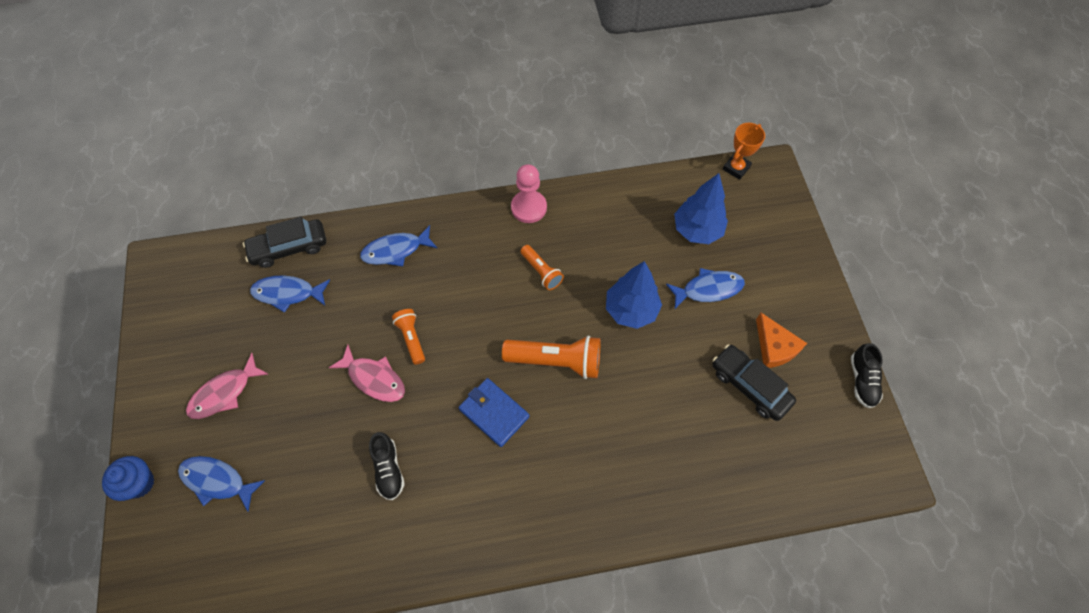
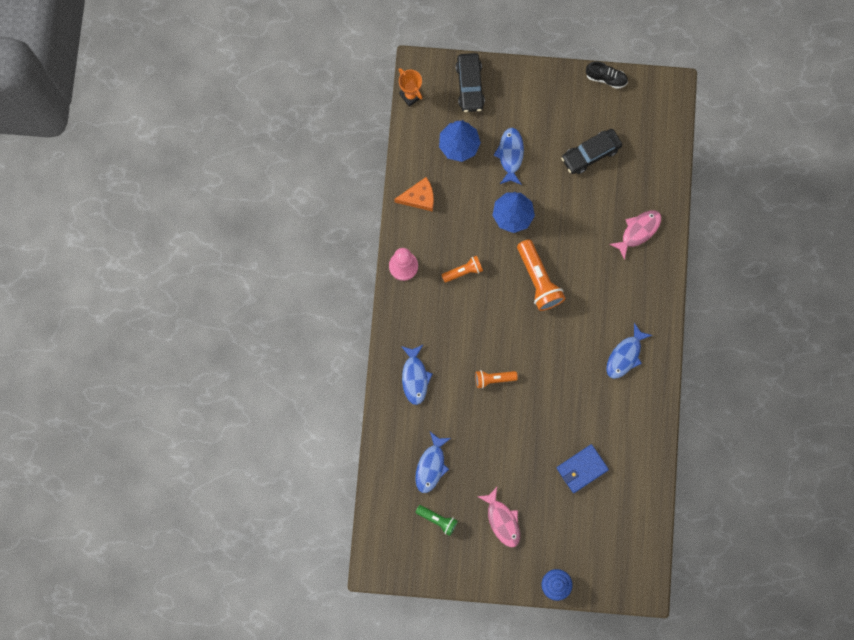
camera: 75 degrees left, 15 degrees up
(217, 481) = (567, 530): blue fish -> blue fish (625, 355)
(219, 316) = (437, 520): none -> green flashlight
(289, 247) = (389, 460): black car -> black car (469, 85)
(374, 378) = (518, 411): pink fish -> pink fish (638, 231)
(388, 469) = (588, 412): black shoe -> none
(494, 413) = (566, 332): blue wallet -> blue wallet (581, 469)
(556, 361) = (538, 280): orange flashlight -> orange flashlight turned 135 degrees clockwise
(774, 347) = (567, 126): orange cheese -> orange cheese (419, 197)

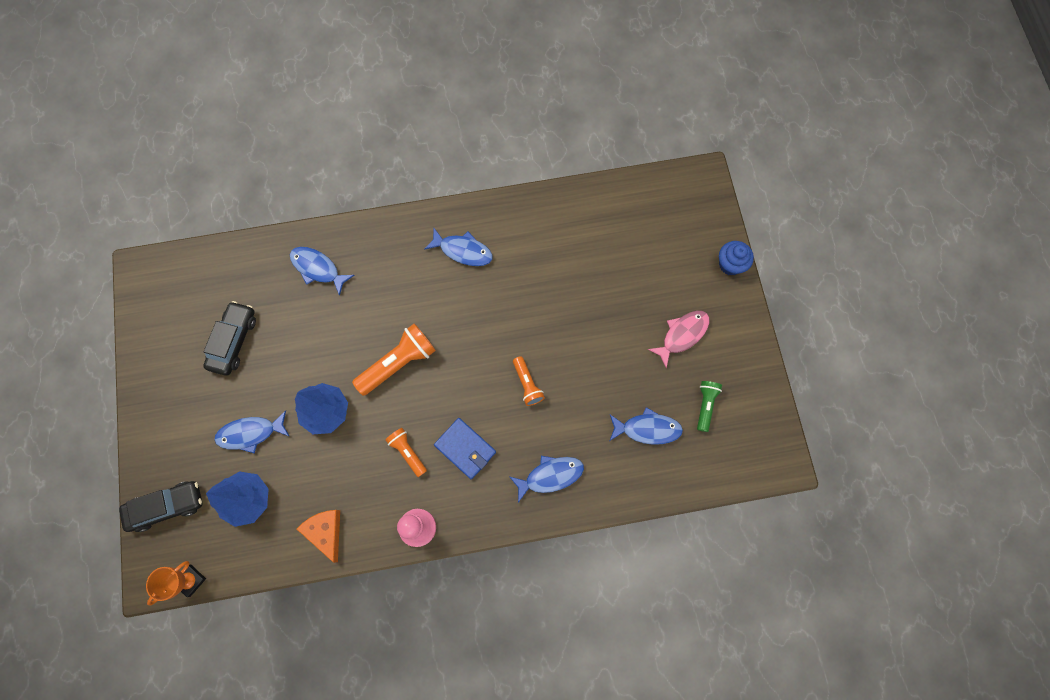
camera: 105 degrees left, 5 degrees down
(581, 469) = (599, 266): blue wallet -> blue wallet (465, 449)
(590, 154) = (234, 341): black car -> black car turned 120 degrees counterclockwise
(606, 78) = (136, 346): black shoe -> none
(638, 231) = (318, 269): pink fish -> blue fish

